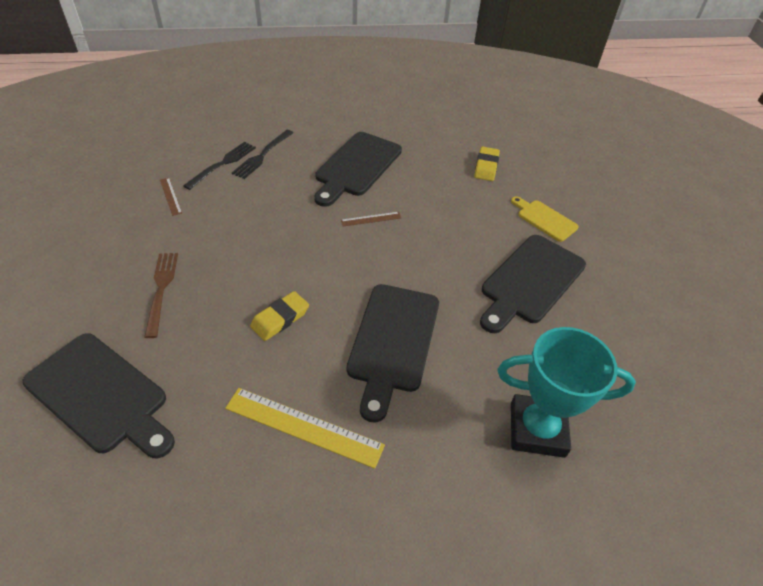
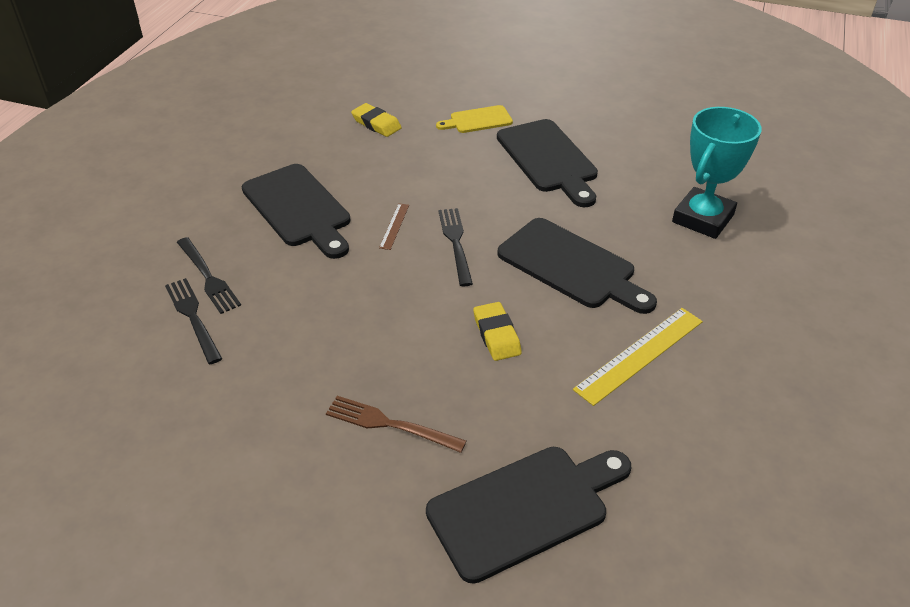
camera: 60 degrees left, 5 degrees down
(170, 196) = (217, 382): brown ruler -> none
(375, 258) = (455, 242): none -> black fork

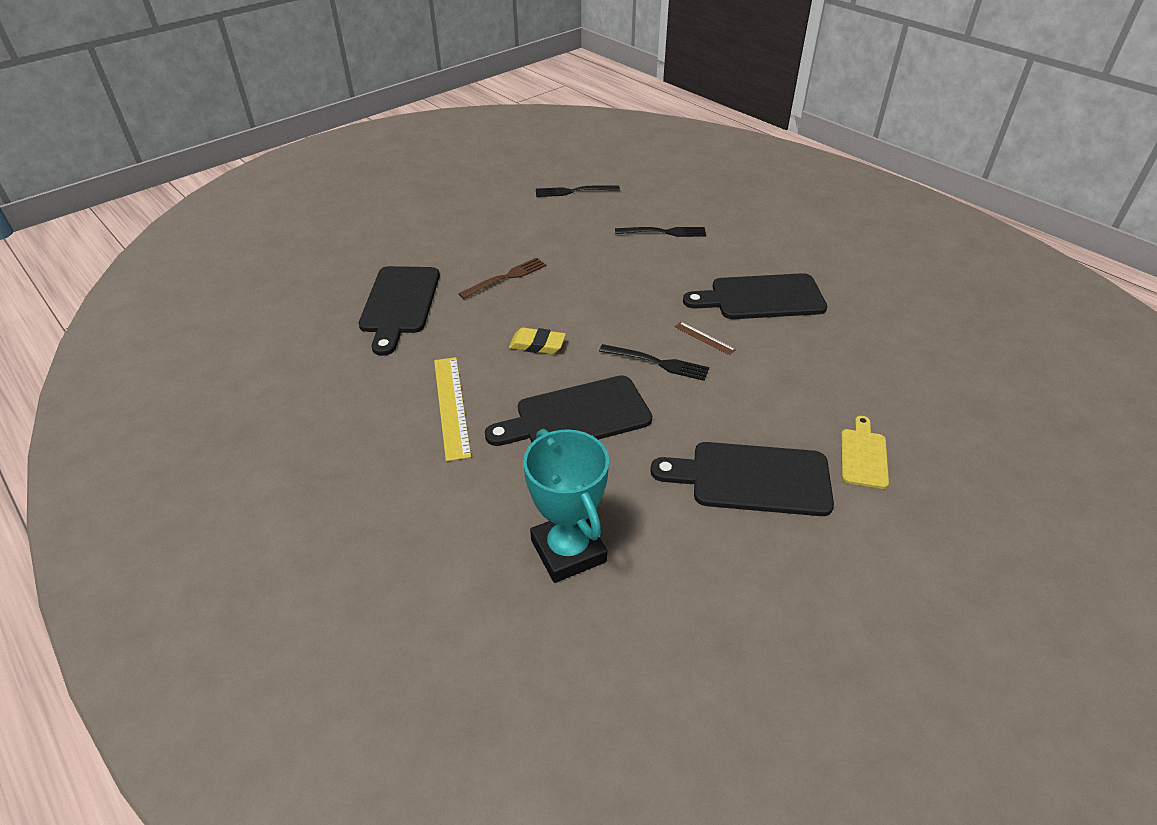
camera: 120 degrees right, 0 degrees up
(208, 278) = (701, 244): black fork -> black fork (573, 191)
(376, 124) = (887, 378): yellow eraser -> none

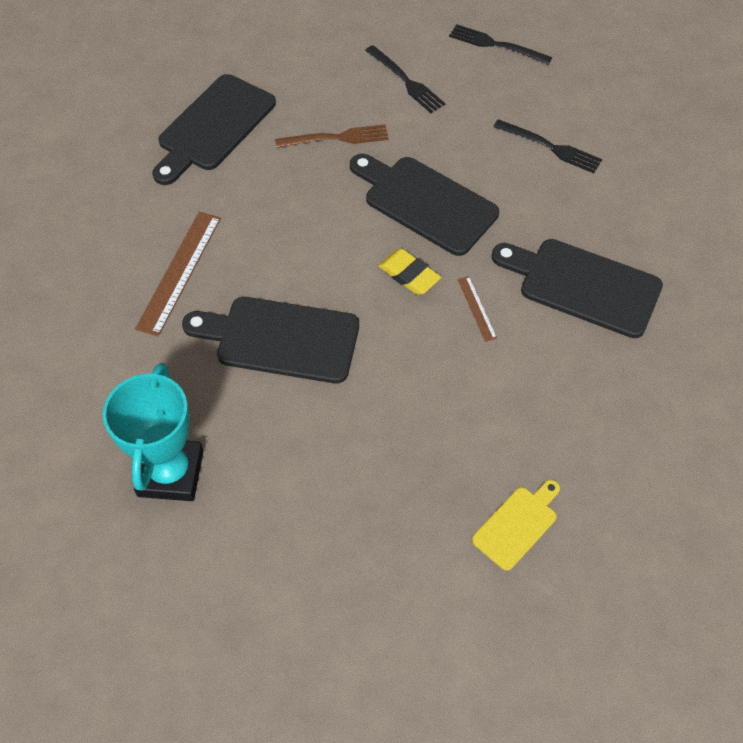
camera: 30 degrees right, 15 degrees up
(451, 406) = (179, 272): yellow ruler -> brown ruler
(537, 345) = (306, 238): yellow eraser -> yellow eraser (409, 275)
(658, 363) = (405, 316): black fork -> black fork (406, 81)
(752, 478) = (387, 490): black cutting board -> black cutting board (425, 203)

